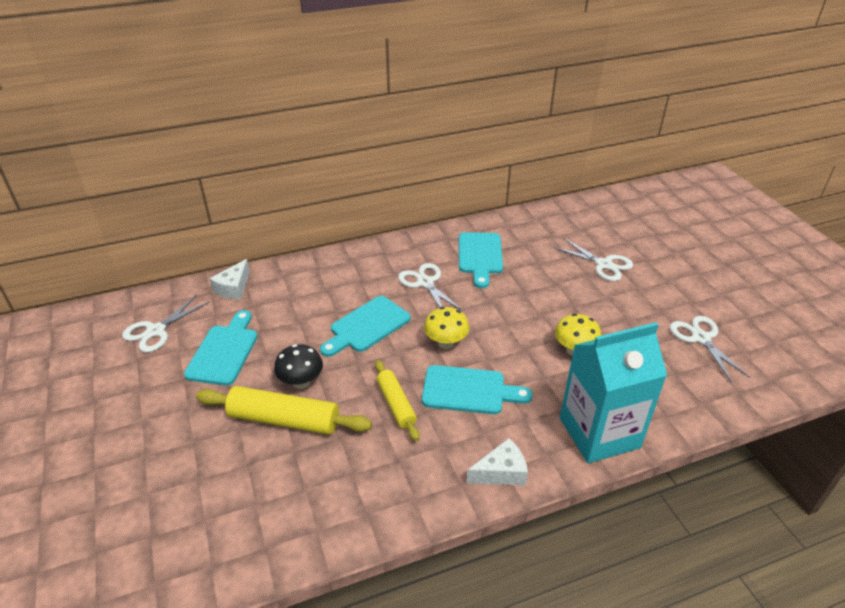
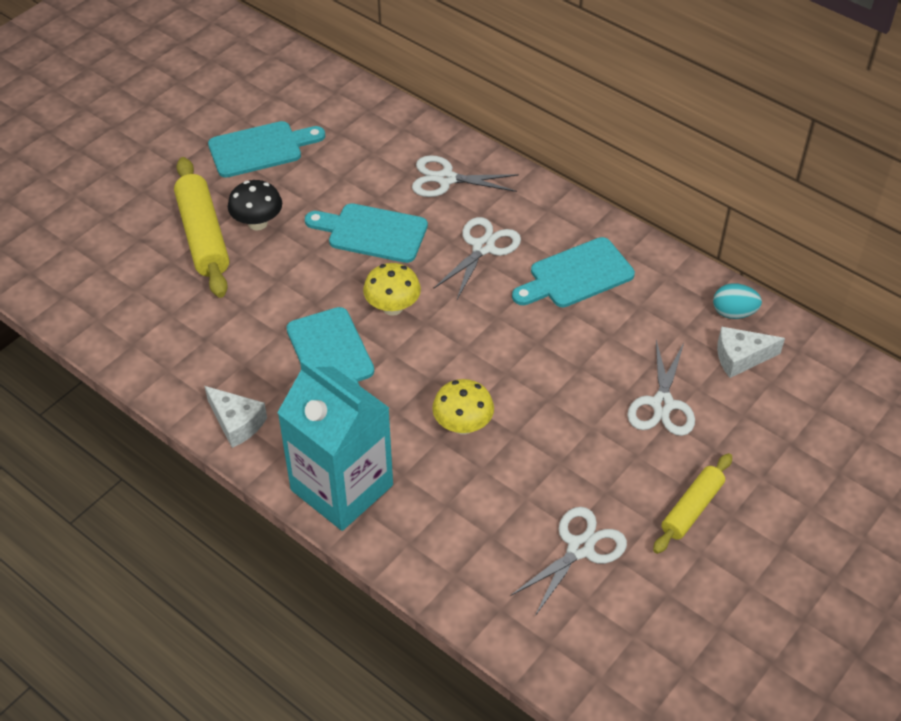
camera: 60 degrees right, 10 degrees up
(156, 331) = (254, 88): white scissors -> white scissors (446, 179)
(233, 288) = (354, 104): white cheese -> white cheese (740, 358)
(396, 404) = (275, 306): yellow rolling pin -> yellow rolling pin (692, 509)
(551, 215) = (733, 313): none -> turquoise egg

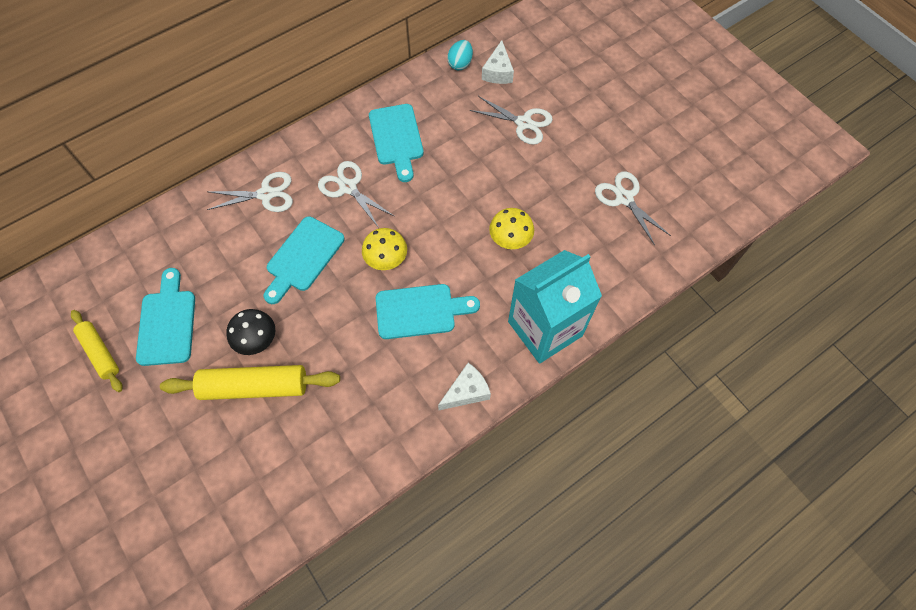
camera: 75 degrees left, 15 degrees up
(446, 179) = (266, 194): white scissors -> white scissors turned 120 degrees counterclockwise
(692, 509) = (607, 132): yellow rolling pin -> yellow rolling pin (100, 353)

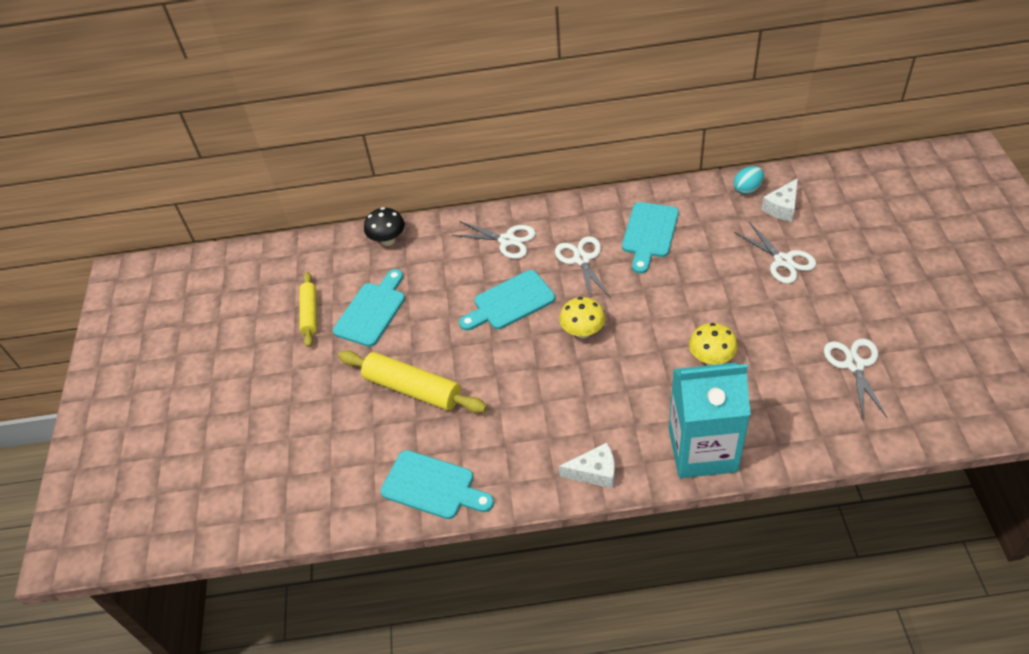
camera: 35 degrees right, 15 degrees down
(257, 340) = (435, 353): black mushroom -> black mushroom (388, 240)
(420, 311) = (590, 386): turquoise cutting board -> turquoise cutting board (433, 486)

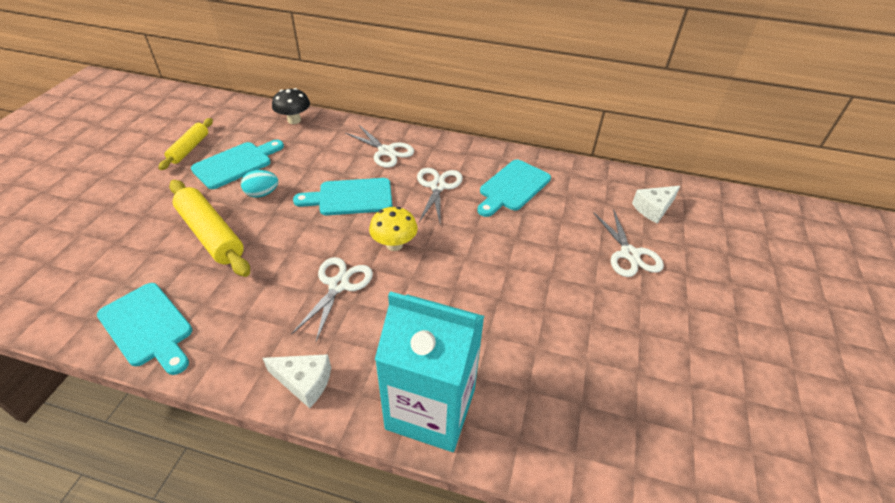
camera: 15 degrees right, 5 degrees down
(711, 358) = (500, 317): yellow mushroom -> none
(747, 189) = (627, 183): turquoise egg -> turquoise egg (262, 194)
(854, 365) = (656, 387): white scissors -> white scissors (339, 285)

